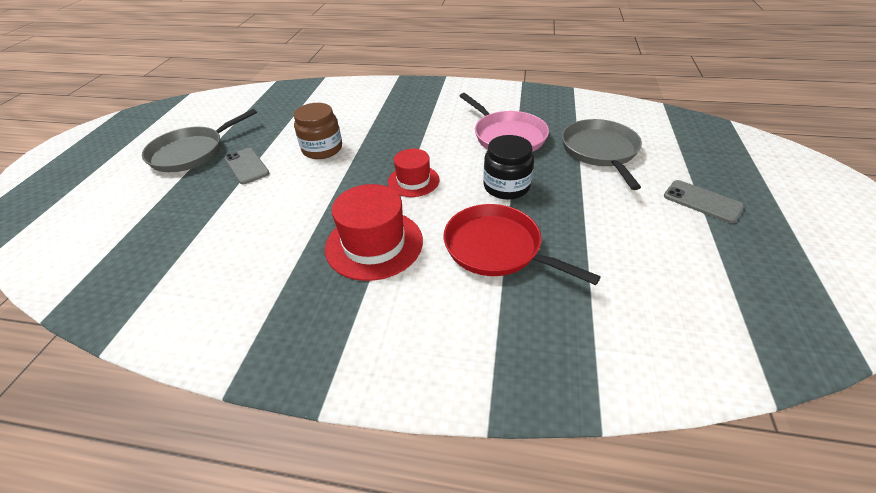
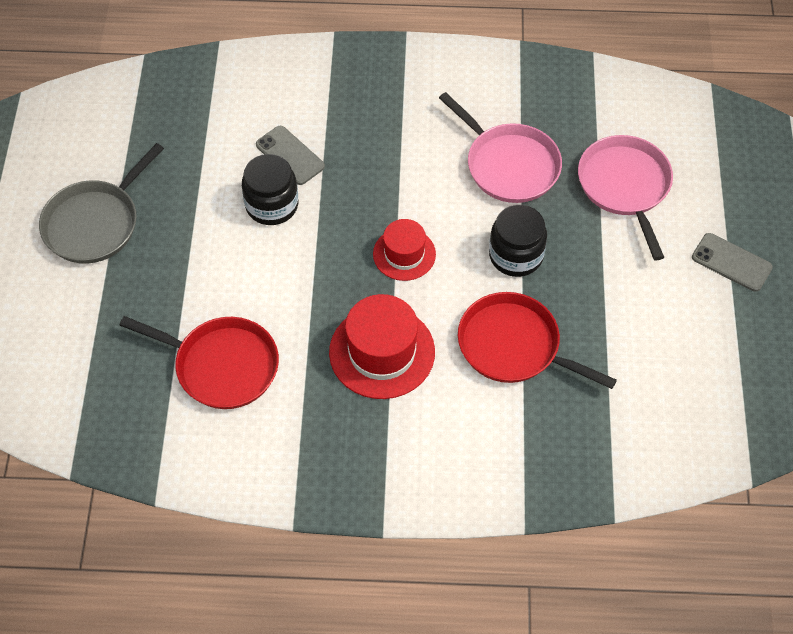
camera: 10 degrees left, 15 degrees up
(231, 244) = (222, 366): none -> red pan
(246, 166) = (183, 243): grey phone -> grey phone (290, 155)
(322, 149) = (272, 205): brown jar -> black jar
(600, 151) = (625, 186): grey pan -> pink pan

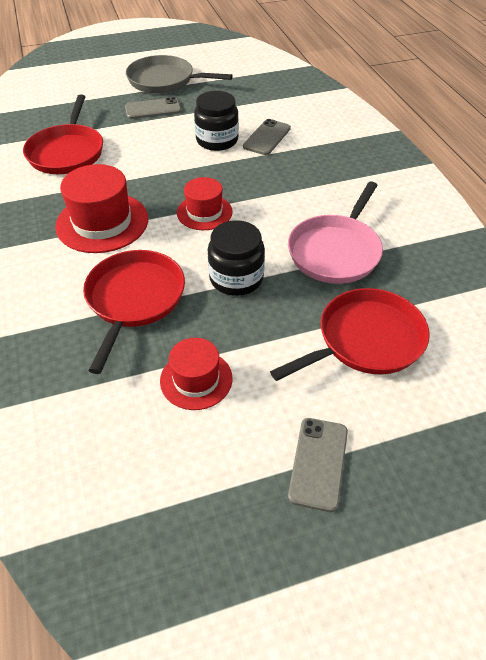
camera: 70 degrees right, 10 degrees down
(164, 253) = (153, 109): none -> grey phone
(625, 186) = (366, 340): pink pan -> red pan
(628, 320) = (196, 379): none -> red hat

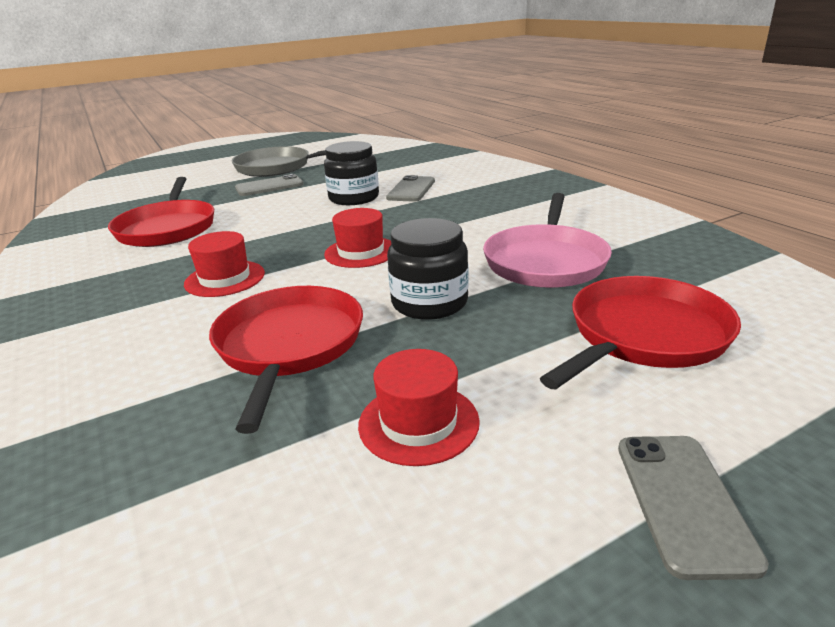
camera: 10 degrees left, 20 degrees down
(102, 222) = (225, 278): red hat -> red hat, size x0.62

